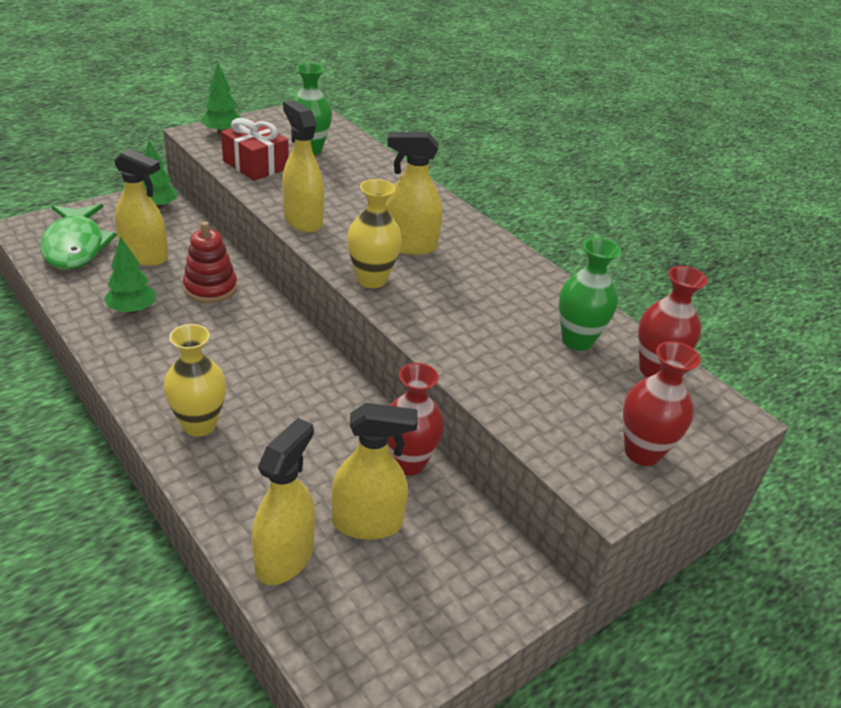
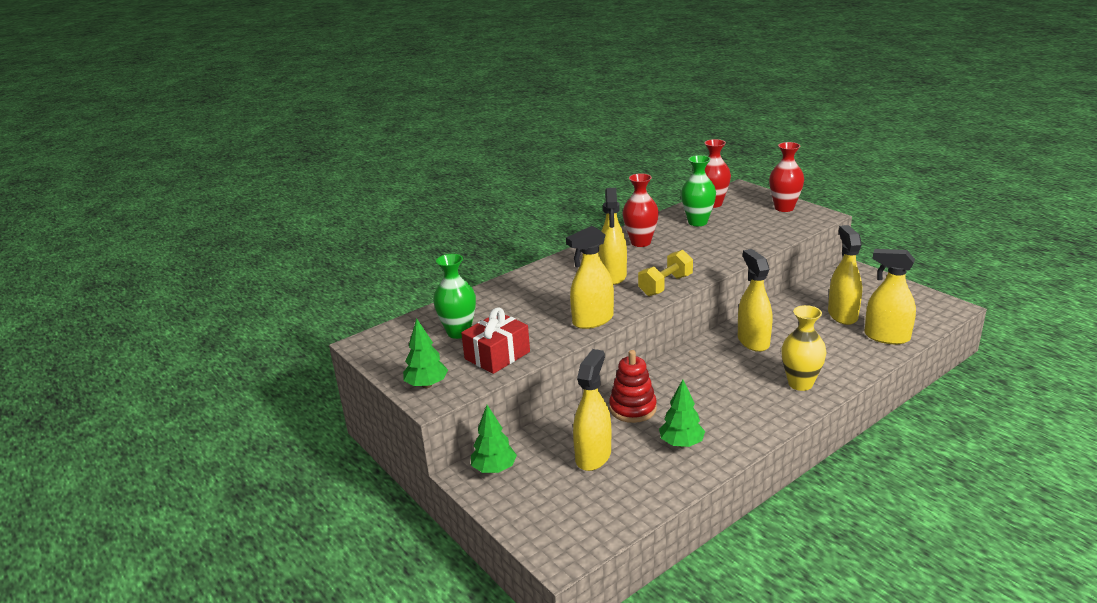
camera: 85 degrees left, 10 degrees down
(75, 246) = (588, 506): green fish -> none
(318, 405) = (753, 341): none -> yellow spray bottle
(372, 279) = (665, 285): yellow vase -> yellow dumbbell
(408, 463) = (786, 306): red vase -> red vase (640, 242)

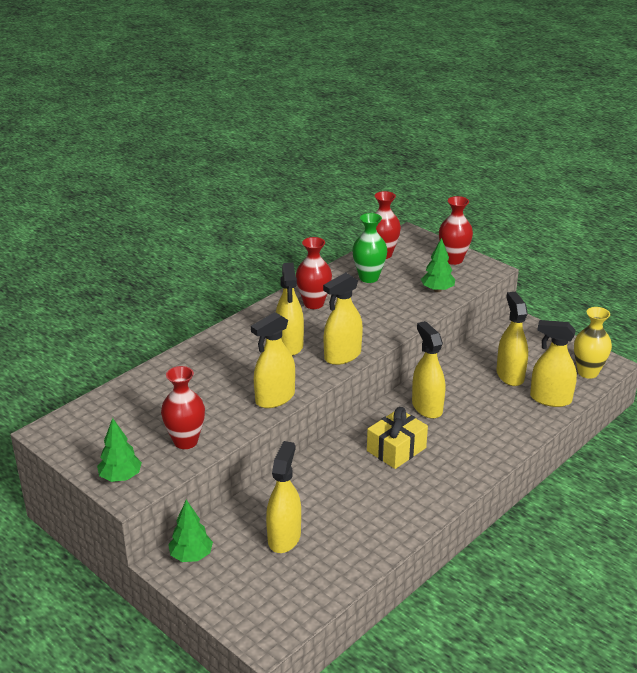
camera: 10 degrees left, 5 degrees up
(458, 332) = (142, 415): green vase -> none
(497, 355) = (185, 441): red gift -> red vase
(632, 408) = (317, 485): red stacking toy -> none
(665, 285) = (342, 356): yellow dumbbell -> yellow spray bottle
(681, 443) = (365, 520): green tree -> green tree (437, 290)
(718, 378) = (396, 449): none -> yellow gift
(800, 384) = (472, 452): yellow vase -> yellow vase (588, 372)

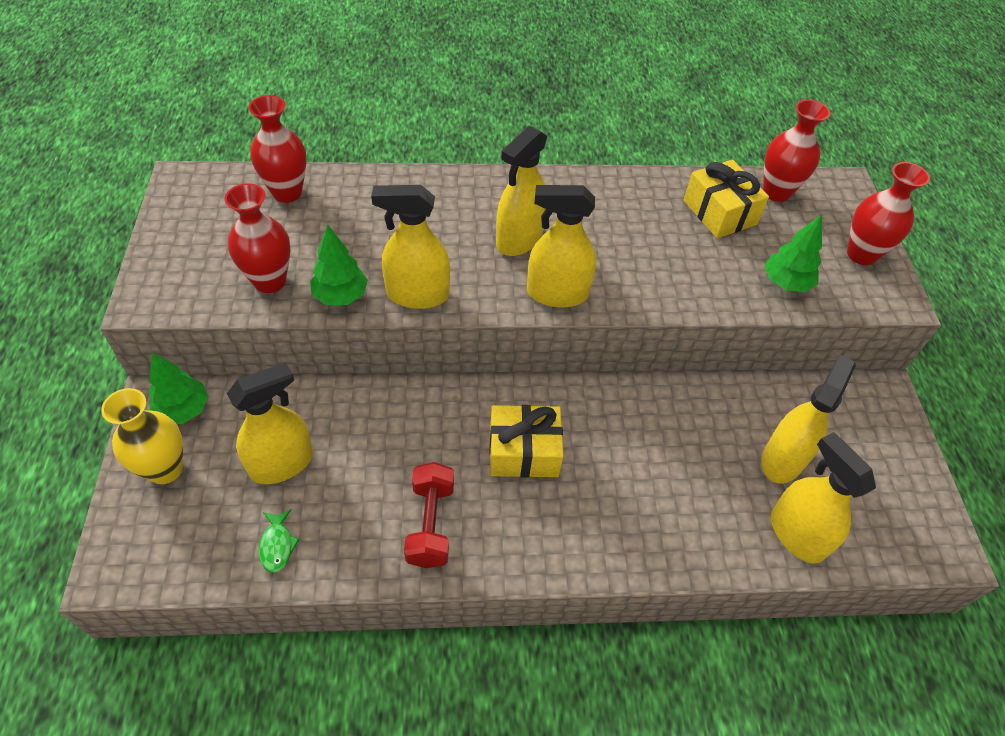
camera: 40 degrees right, 20 degrees up
(120, 477) = (165, 277): green tree -> green tree (340, 296)
(313, 303) = (612, 205): red vase -> red vase (287, 192)
(334, 568) = (277, 545): none -> green fish
(369, 278) = (719, 212): green vase -> yellow gift
(395, 506) = (430, 524): none -> red dumbbell
(427, 407) = (625, 424): yellow spray bottle -> none
(588, 372) = (899, 536): yellow vase -> yellow vase (165, 469)

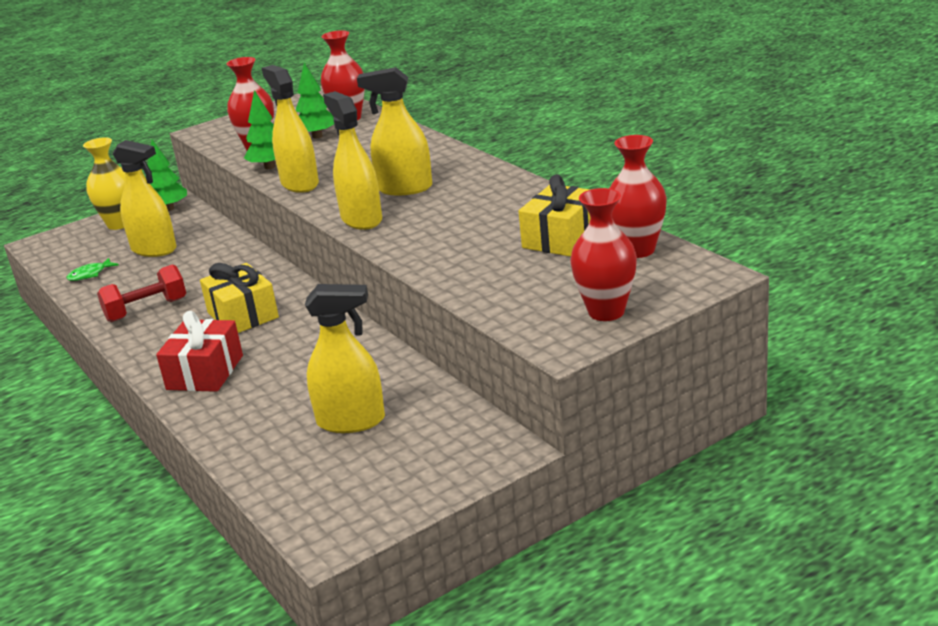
camera: 65 degrees right, 25 degrees down
(615, 525) = (205, 372): none -> red gift
(785, 283) = (505, 291): green tree -> green tree (317, 136)
(796, 534) = (269, 453): yellow spray bottle -> none

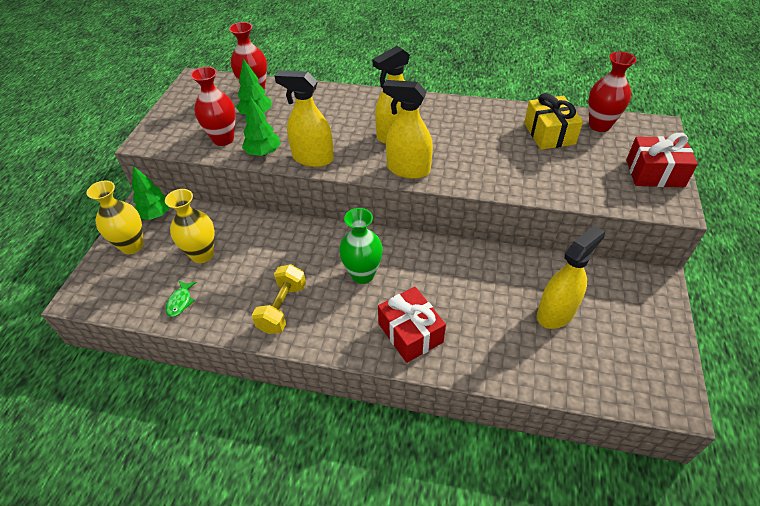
camera: 45 degrees left, 20 degrees up
(146, 310) = (282, 308): red dumbbell -> yellow dumbbell
(154, 249) = (202, 254): yellow spray bottle -> yellow vase
(243, 315) = (362, 274): yellow gift -> green vase
(606, 312) = (654, 173): red vase -> red gift

